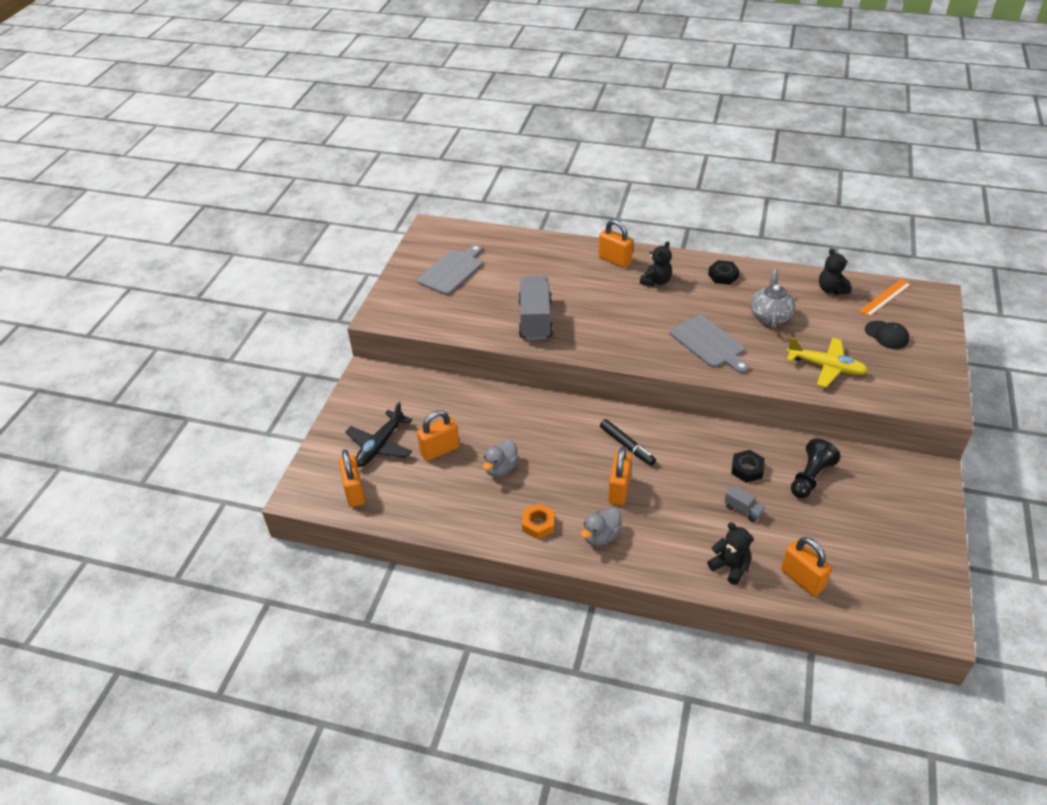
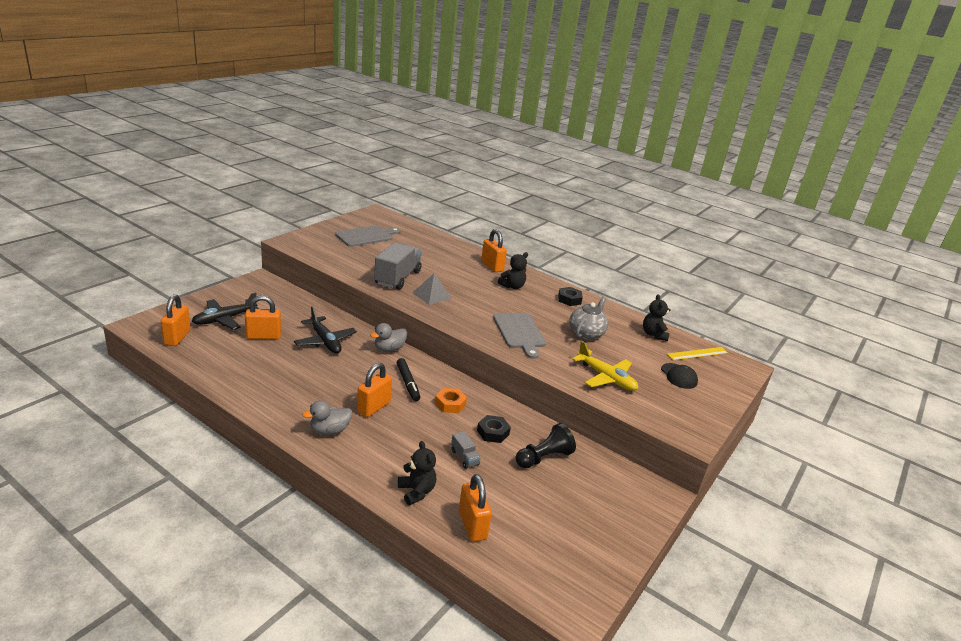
camera: 15 degrees right, 15 degrees down
(501, 468) = (296, 362): grey duck -> grey duck (389, 349)
(506, 429) = (325, 341): none -> black plane
(538, 524) = (288, 405): orange nut -> orange nut (450, 404)
(588, 330) = (432, 295): none -> grey pyramid
(885, 297) = (697, 353): orange ruler -> yellow ruler

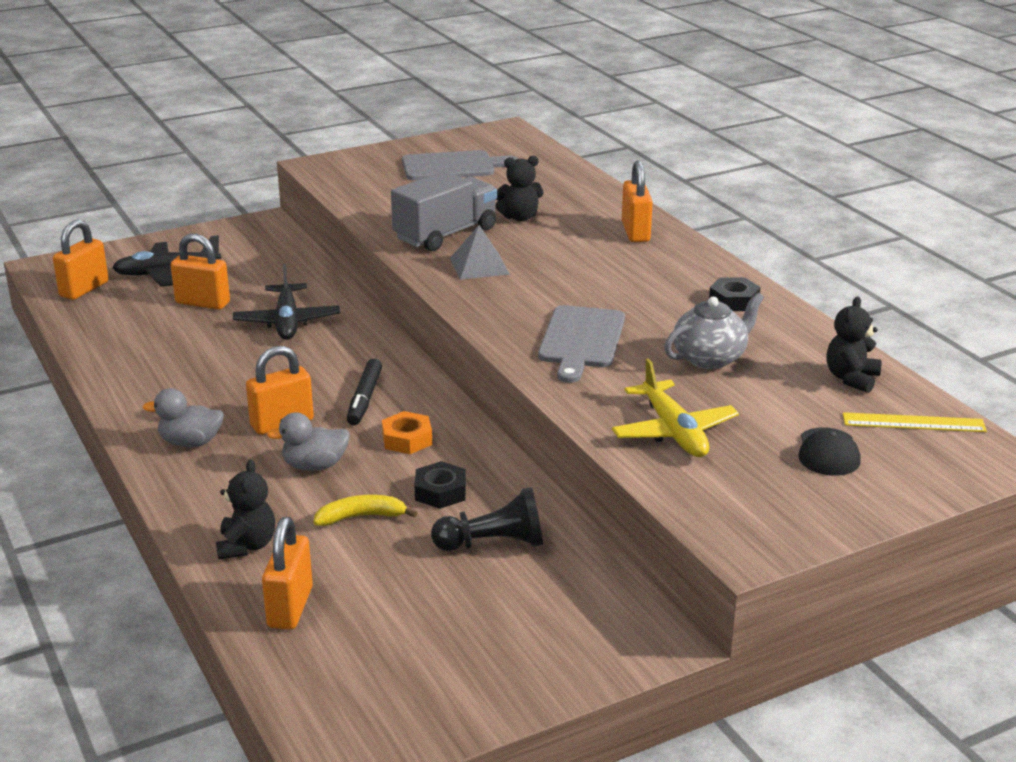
camera: 30 degrees right, 0 degrees up
(389, 349) = (378, 346): grey duck -> grey duck (314, 466)
(464, 457) = (361, 517): grey truck -> yellow banana
(512, 286) = (642, 268): black teddy bear -> black teddy bear (519, 217)

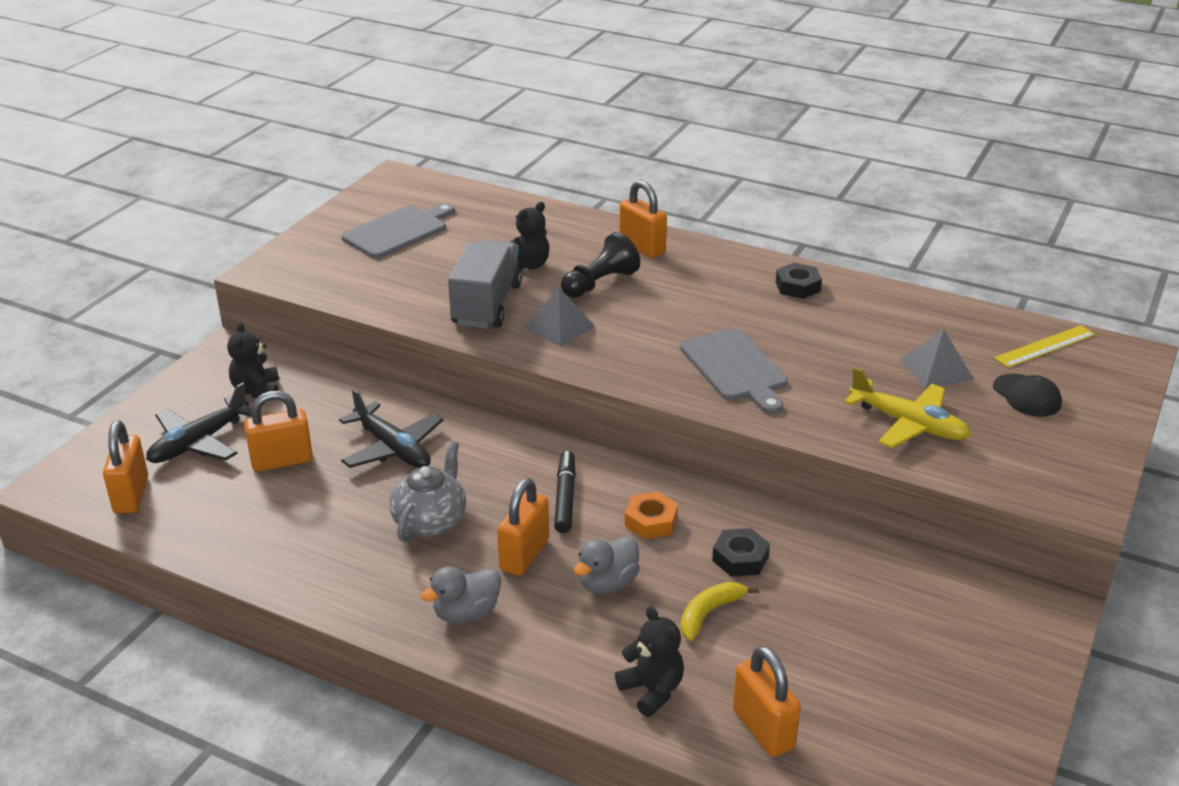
camera: 35 degrees left, 5 degrees up
(364, 399) = (565, 498): black marker -> black marker turned 150 degrees counterclockwise
(493, 543) = (839, 586): black pawn -> black pawn (600, 283)
(710, 358) = (848, 346): grey teapot -> grey teapot (430, 521)
(769, 402) = (936, 369): none -> grey pyramid
(851, 378) = (962, 325): black teddy bear -> black teddy bear (257, 390)

